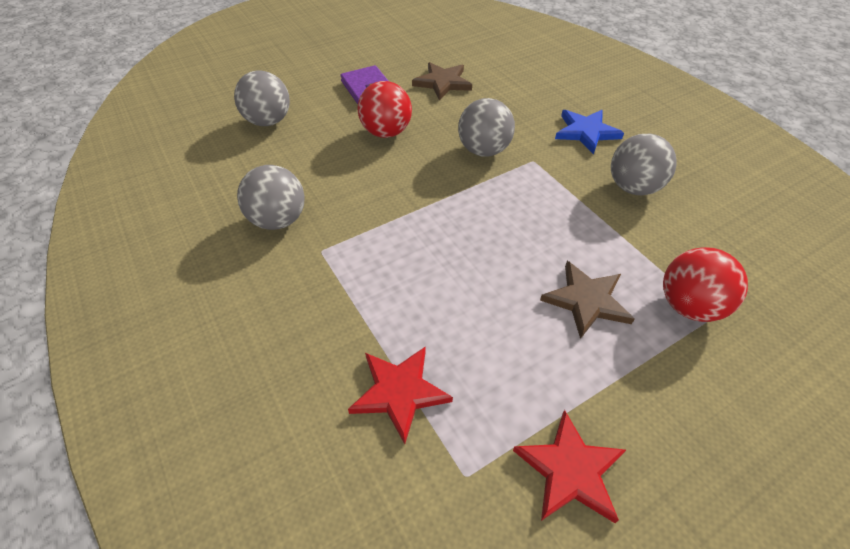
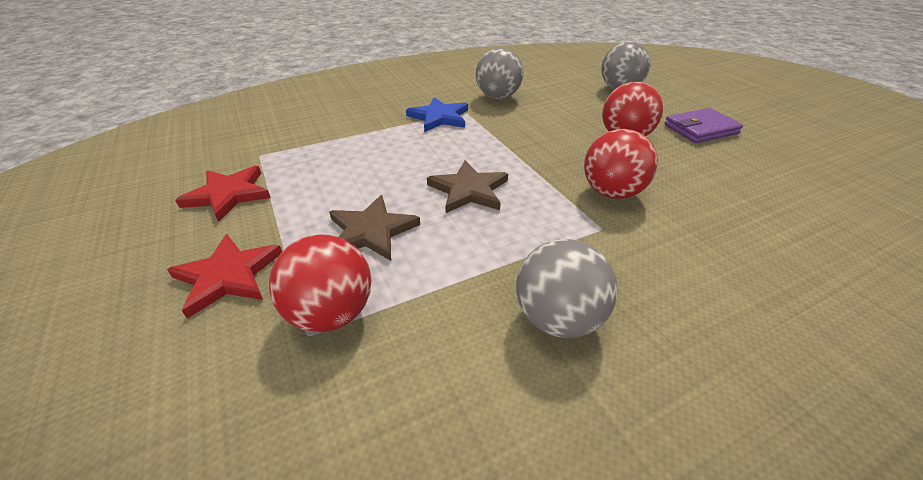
camera: 95 degrees right, 10 degrees down
(399, 392) = (331, 136): red star -> red star (228, 276)
(442, 83) = (750, 175): brown star -> brown star (469, 190)
(483, 150) = (611, 192): grey ball -> red ball
(586, 132) = (692, 294): blue star -> blue star (439, 117)

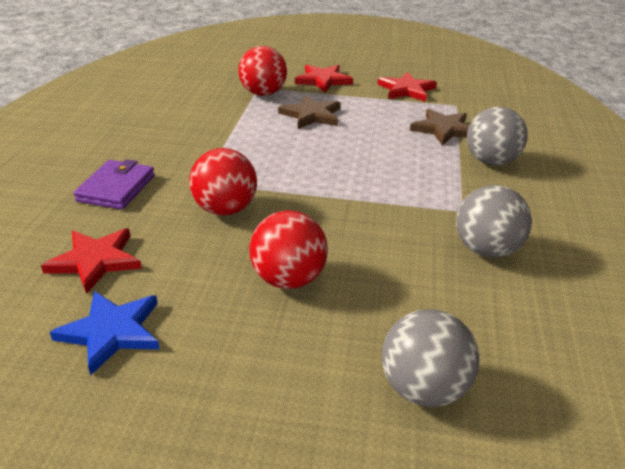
camera: 125 degrees right, 5 degrees down
(439, 117) = (458, 190): blue star -> blue star (112, 332)
(469, 190) = (312, 156): brown star -> brown star (444, 129)
(558, 318) = (173, 135): grey ball -> grey ball (491, 161)
(700, 129) = (228, 361): purple wallet -> purple wallet (116, 188)
(762, 214) = (95, 261): none -> red star

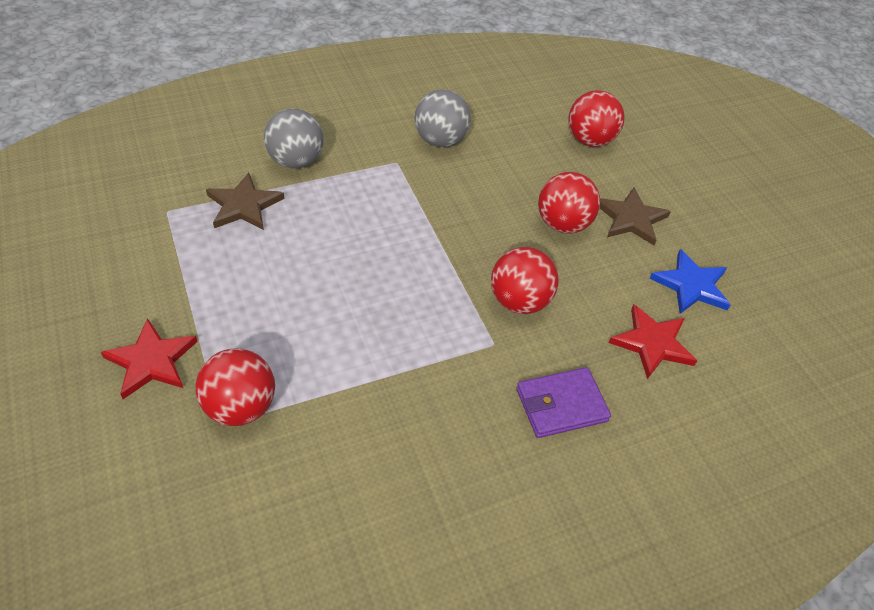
camera: 125 degrees left, 15 degrees up
(311, 115) = (279, 325): brown star -> brown star (631, 219)
(406, 90) = (141, 265): red star -> none
(423, 388) = (590, 140): grey ball -> red ball

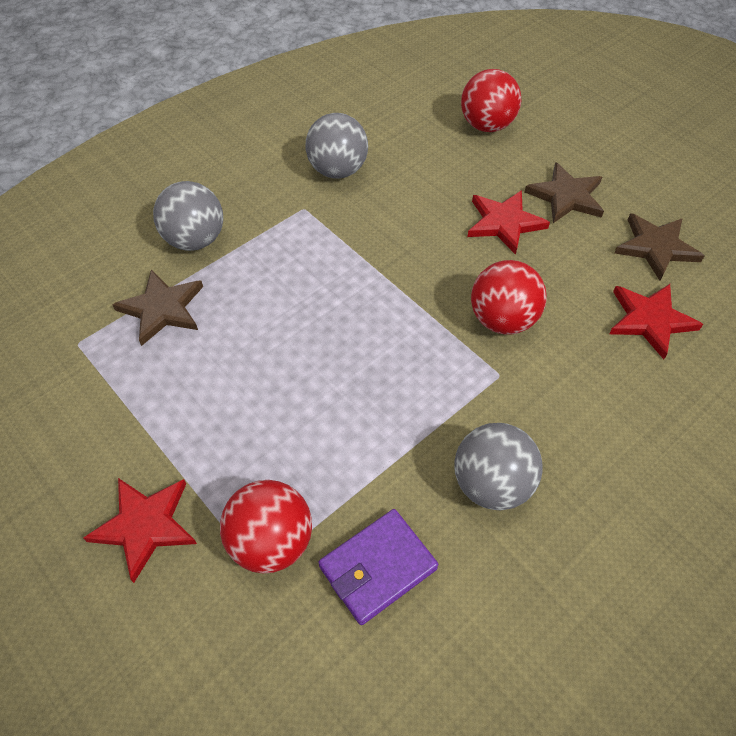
camera: 15 degrees left, 5 degrees up
(441, 426) = (491, 484): none -> grey ball
(561, 405) = (597, 417): purple wallet -> purple wallet (377, 567)
(563, 224) = (504, 223): red ball -> red star
(691, 285) = (656, 247): blue star -> brown star

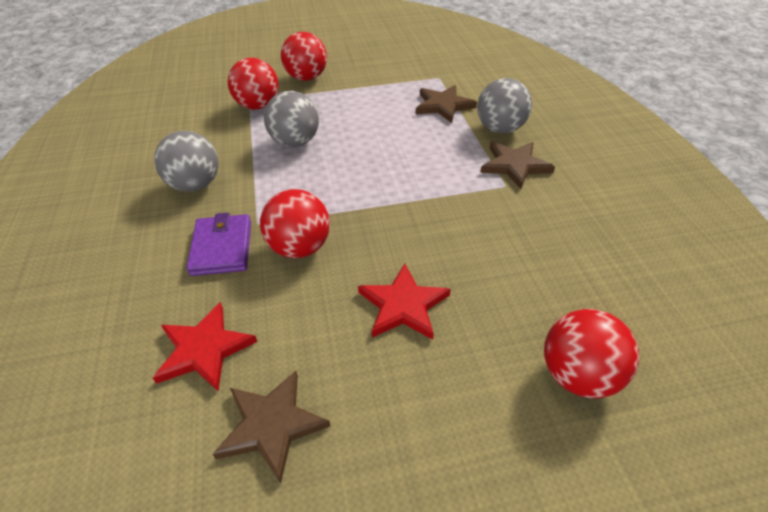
camera: 120 degrees right, 10 degrees down
(145, 526) = (306, 78): red star -> red ball
(337, 170) = (547, 220): grey ball -> grey ball (295, 142)
(377, 567) = (206, 131): purple wallet -> purple wallet (222, 248)
(566, 196) = (406, 385): brown star -> brown star (515, 165)

